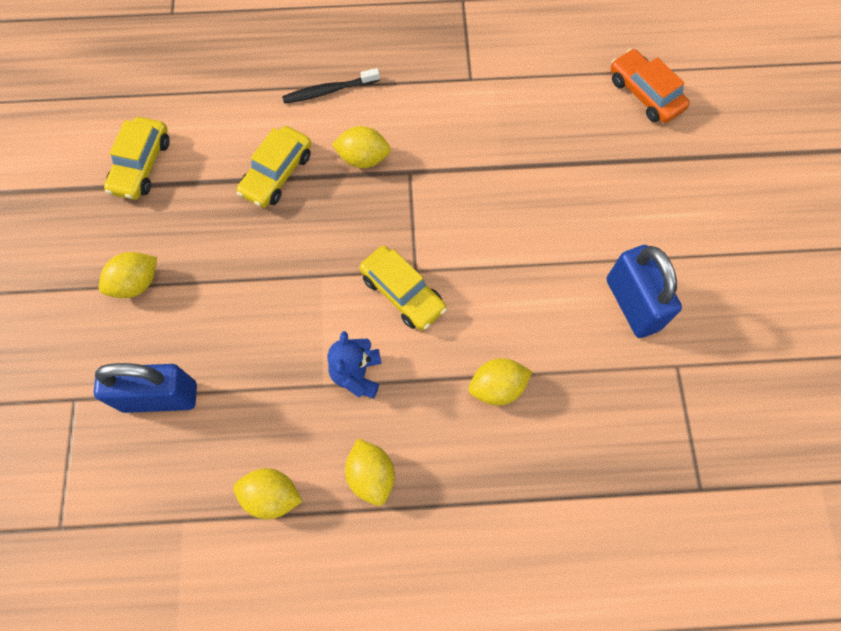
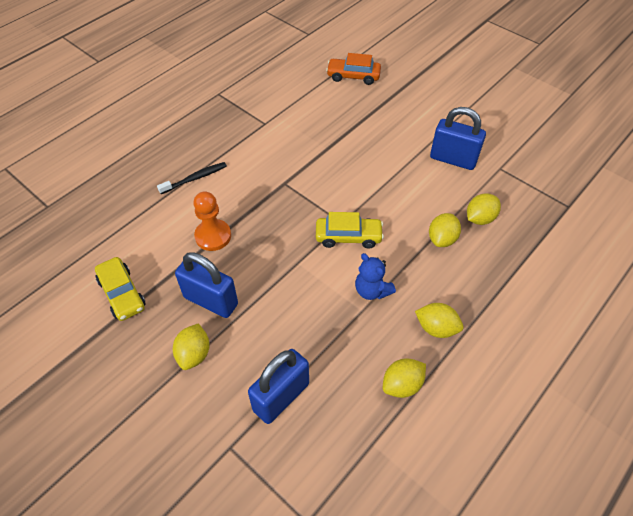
camera: 45 degrees left, 15 degrees down
(203, 242) = (211, 301): none -> blue padlock
(277, 174) = (213, 236): yellow car -> orange pawn
(329, 91) = (195, 178): black toothbrush -> black toothbrush turned 150 degrees counterclockwise
(363, 158) = (252, 194): yellow lemon -> yellow lemon (480, 218)

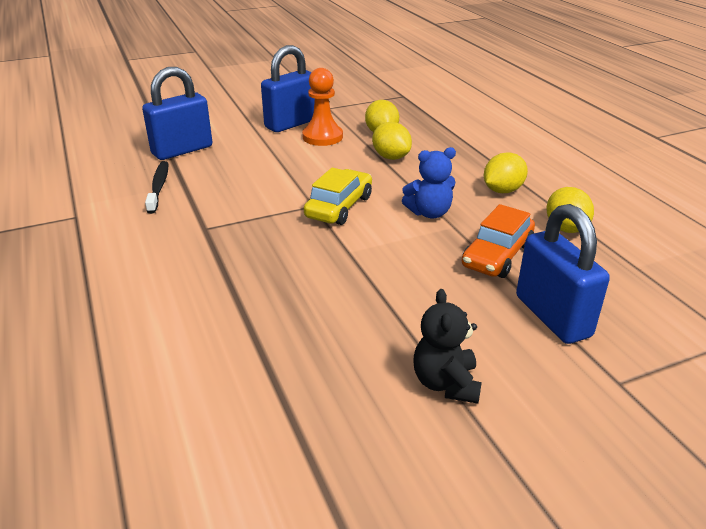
camera: 65 degrees left, 20 degrees down
(122, 294) = (266, 449): yellow car -> none
(194, 354) = (446, 383): yellow lemon -> black teddy bear
(195, 178) = (98, 304): black toothbrush -> black toothbrush (158, 187)
(211, 301) = (357, 343): blue padlock -> blue padlock (182, 150)
(213, 236) = (236, 312): orange pawn -> orange pawn (322, 137)
(353, 76) = (90, 139): orange car -> orange car (497, 255)

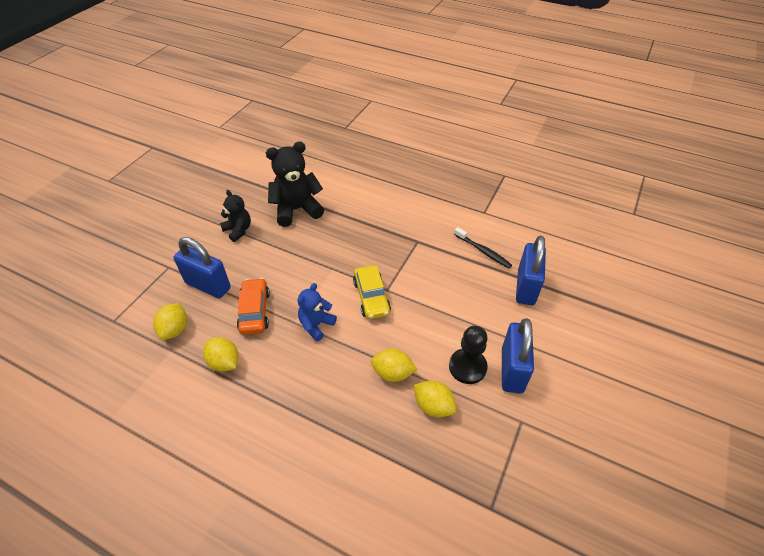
camera: 140 degrees right, 15 degrees up
(304, 363) = (297, 210): none -> black teddy bear
(322, 137) = (467, 367): orange pawn -> black pawn
(502, 190) = (285, 381): yellow lemon -> yellow lemon (175, 329)

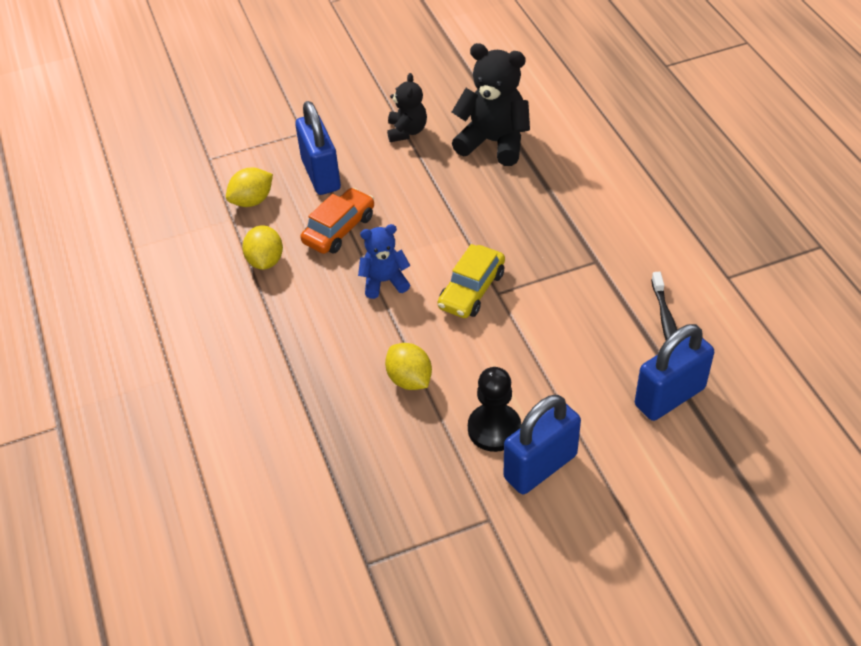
camera: 45 degrees right, 0 degrees up
(433, 406) = (415, 438): yellow lemon -> none

